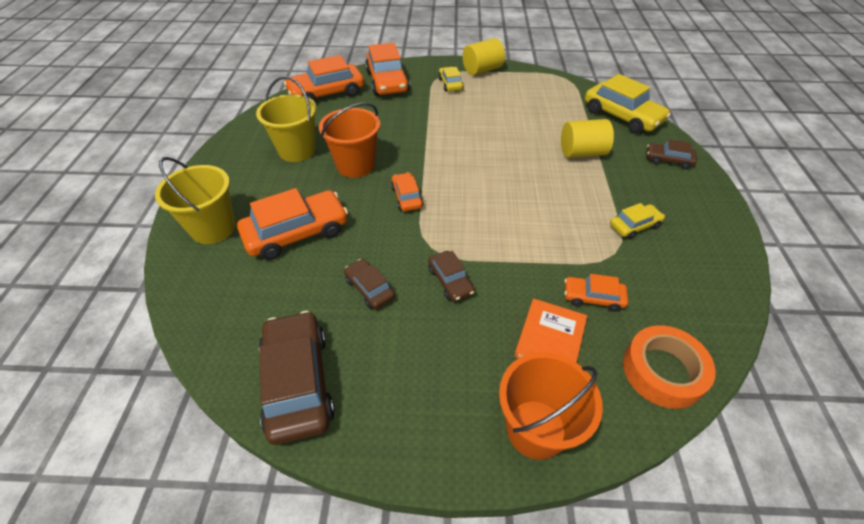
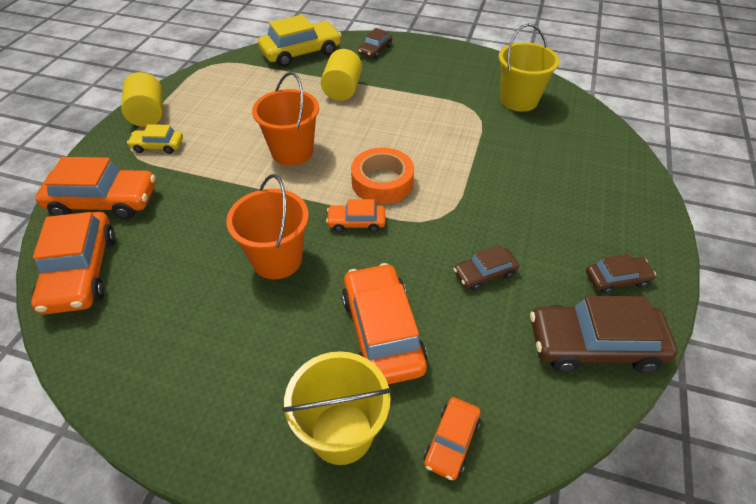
camera: 75 degrees left, 0 degrees up
(297, 150) = (210, 320): yellow bucket -> yellow bucket (518, 100)
(450, 281) = (486, 213): brown car -> brown car (617, 279)
(536, 428) = (634, 197): orange bucket -> orange bucket (292, 152)
(550, 338) = (555, 168): orange book -> none
(593, 297) = (518, 135): orange car -> orange car (451, 442)
(634, 226) = (447, 92): yellow car -> none
(662, 371) = (587, 125): orange tape -> orange tape (382, 182)

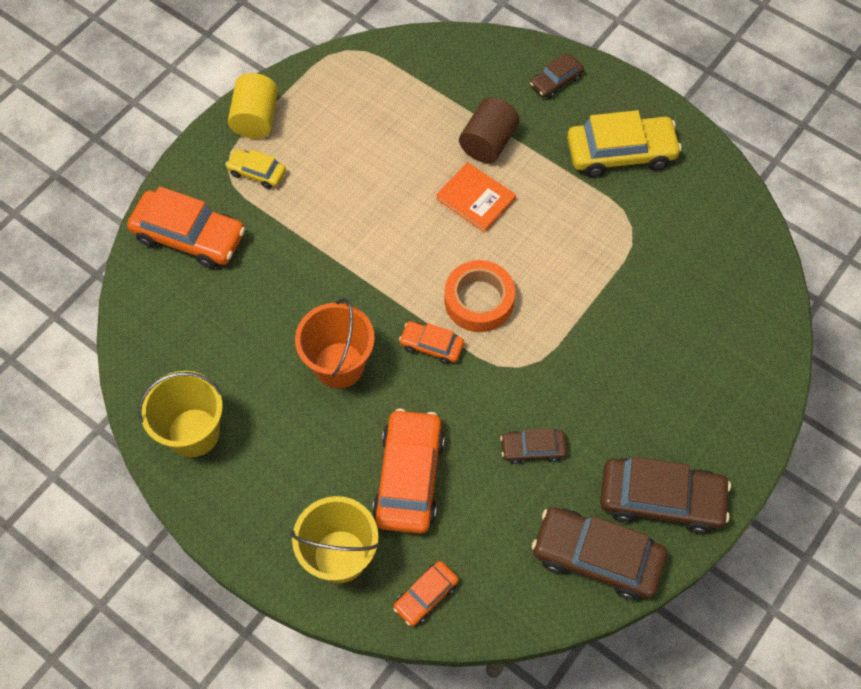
camera: 20 degrees right, 15 degrees up
(81, 272) = (157, 319): orange car -> none
(292, 152) = (397, 226): orange bucket -> none
(301, 52) = (461, 59): yellow car -> yellow car (620, 153)
(342, 90) = (488, 143): yellow cylinder -> brown cylinder
(348, 122) = (475, 199): none -> orange book
(518, 100) = (695, 225): yellow bucket -> yellow bucket (194, 432)
(617, 279) = (661, 499): brown car -> brown car, size x1.89

